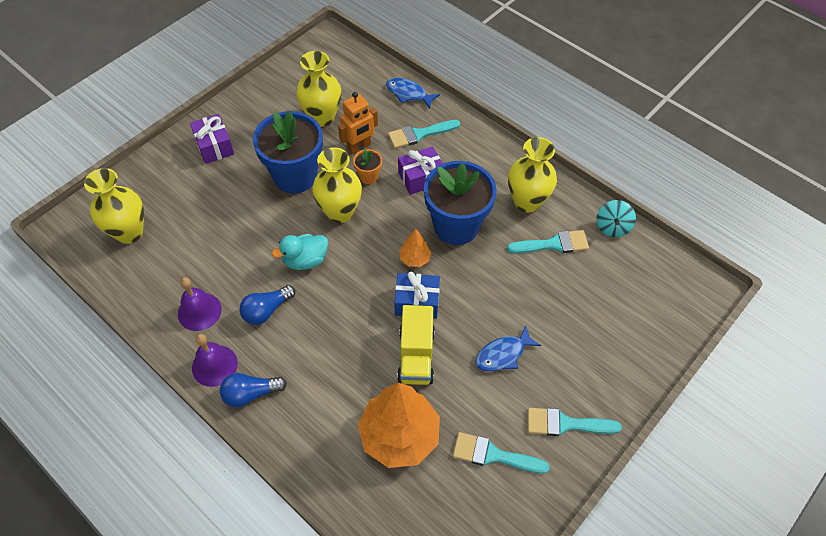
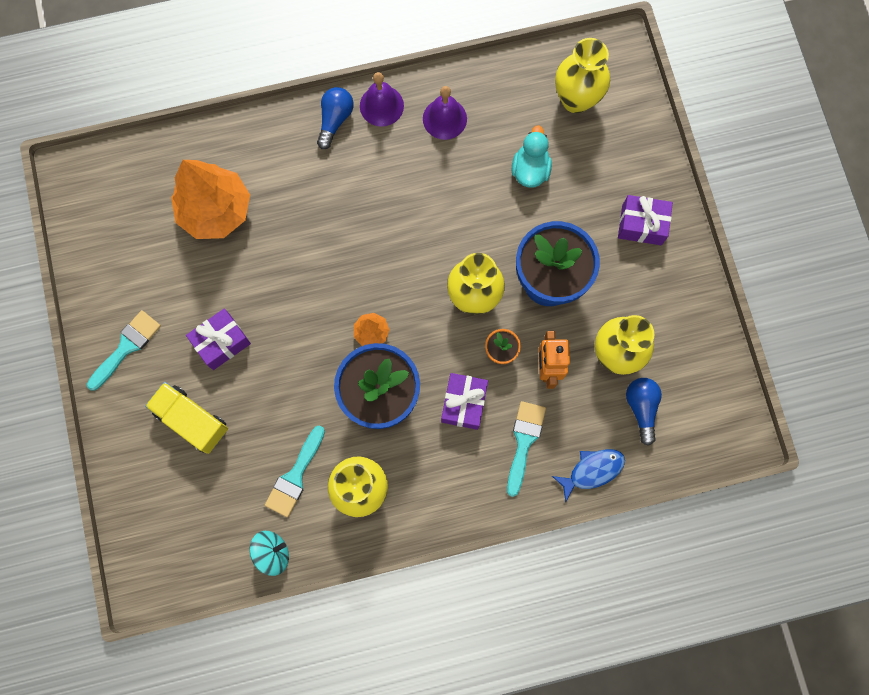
camera: 125 degrees right, 20 degrees up
(266, 310) = (407, 173): blue light bulb -> blue light bulb (641, 408)
(305, 260) = (438, 234): turquoise duck -> turquoise duck (530, 170)
(416, 355) = (274, 269): yellow truck -> yellow truck (192, 420)
(417, 302) = (324, 304): blue gift -> none
(493, 455) = (147, 271): turquoise brush -> none
(503, 354) = (222, 342): blue fish -> purple gift
(612, 227) = (272, 552): turquoise spinning top -> turquoise spinning top turned 105 degrees clockwise

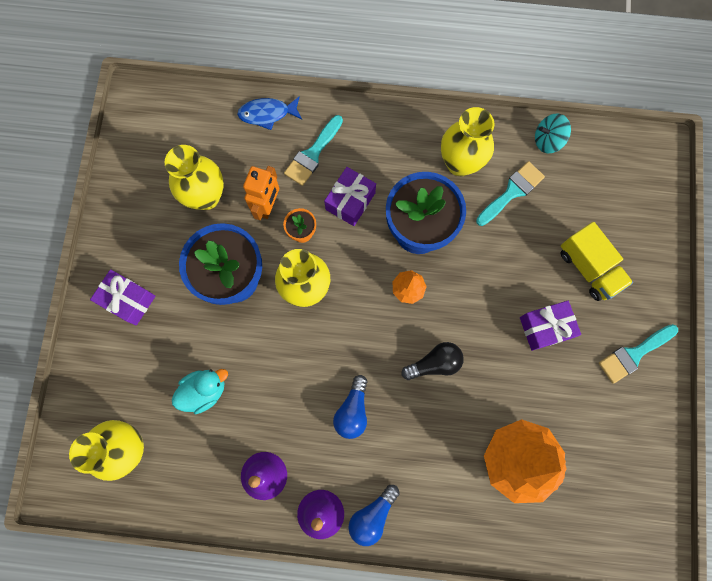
camera: 160 degrees left, 0 degrees up
(321, 269) = (434, 363): none -> black light bulb
(530, 170) = (204, 391): turquoise duck -> turquoise duck turned 150 degrees counterclockwise
(641, 408) = (205, 147): blue light bulb -> blue light bulb (352, 411)

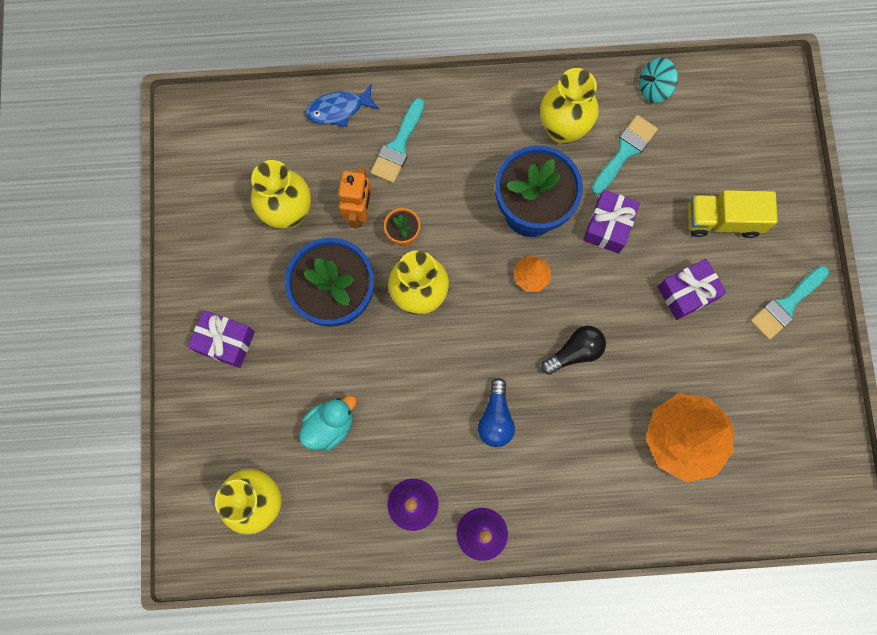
camera: 10 degrees left, 0 degrees up
(350, 201) = (450, 191): purple gift -> purple gift (608, 226)
(372, 515) = (538, 525): blue light bulb -> none
(589, 268) = (722, 220): yellow truck -> yellow truck turned 135 degrees clockwise

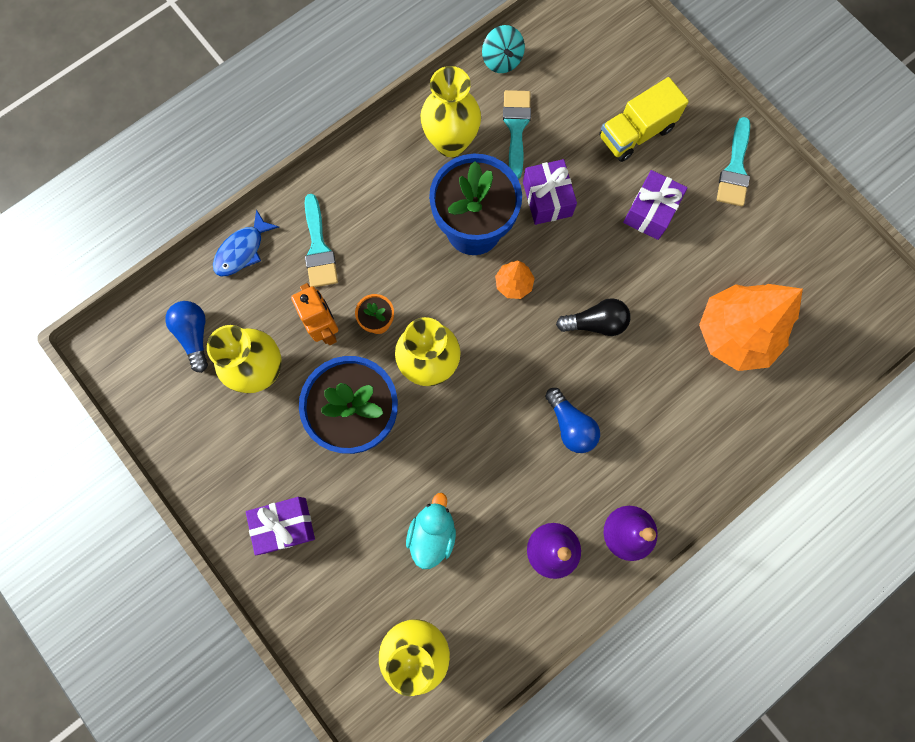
camera: 35 degrees left, 0 degrees up
(258, 152) = (194, 335): none -> blue light bulb
(575, 352) = (595, 323): black light bulb -> black light bulb turned 60 degrees clockwise
(654, 88) = (502, 60): turquoise spinning top -> turquoise spinning top turned 60 degrees counterclockwise

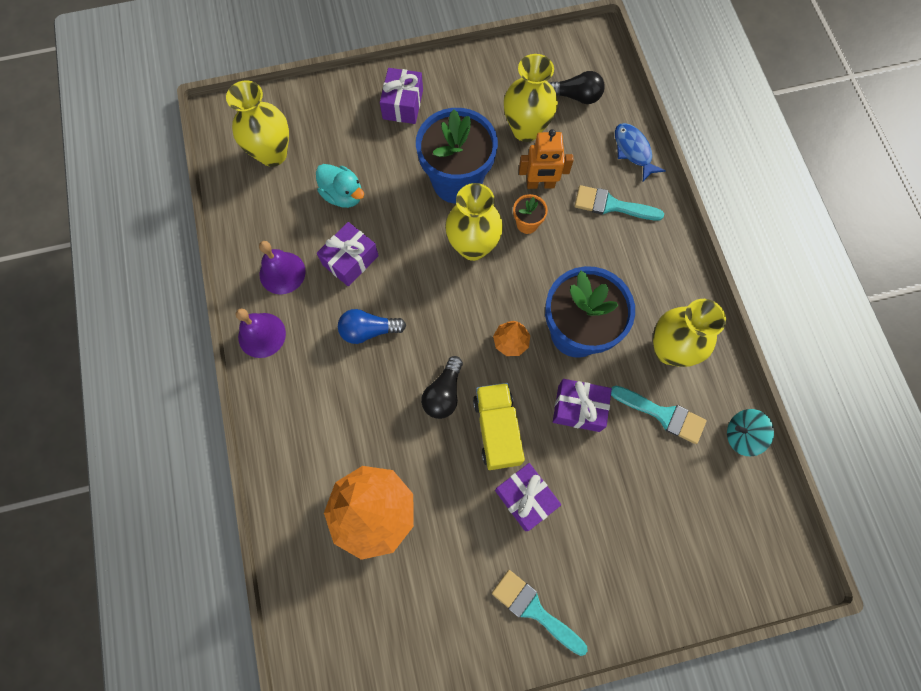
camera: 115 degrees right, 5 degrees down
(194, 335) = (576, 96): blue light bulb -> black light bulb
(504, 484) = (350, 260): none -> purple gift
(636, 133) = (613, 527): yellow truck -> yellow truck (497, 430)

